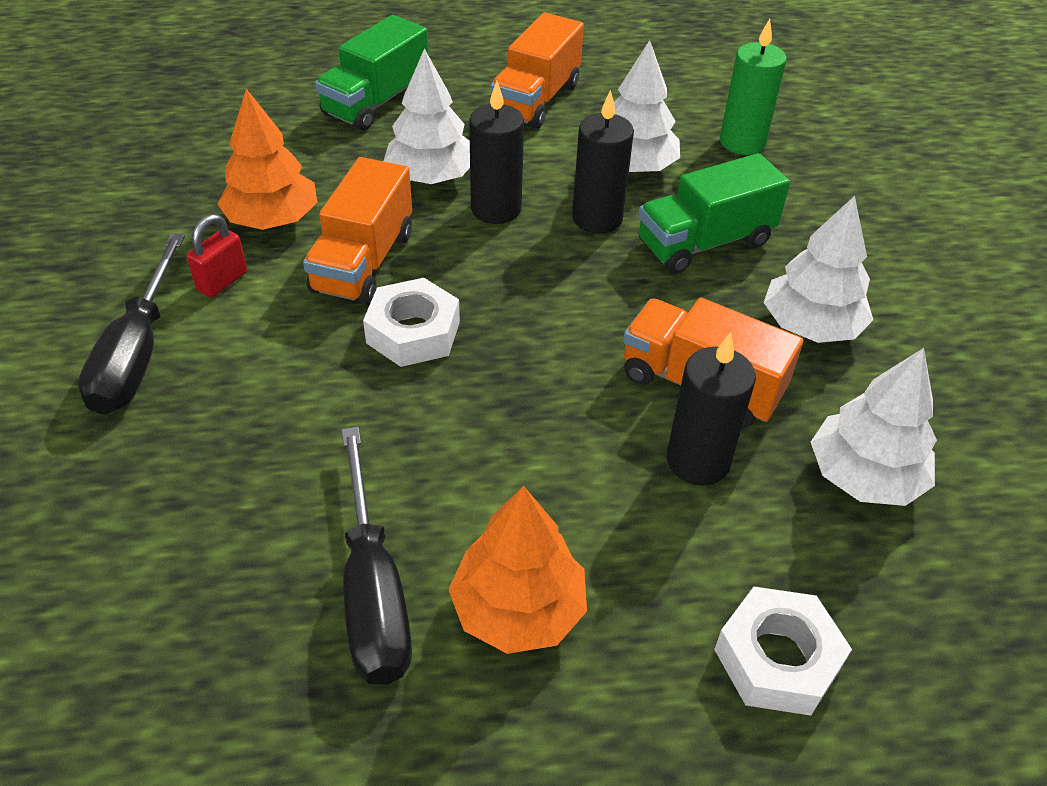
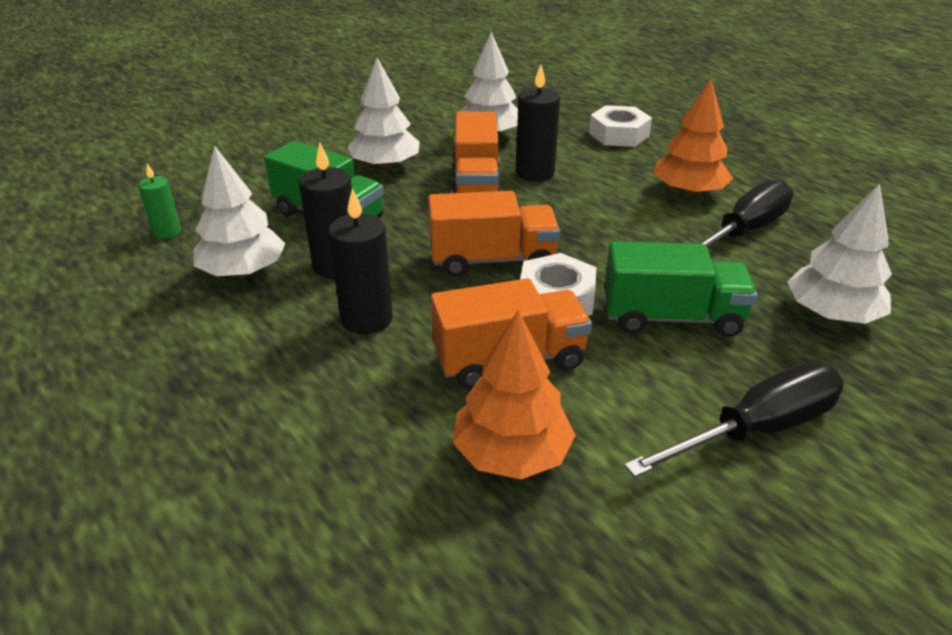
camera: 120 degrees left, 10 degrees down
(222, 281) = (626, 433): red padlock -> none
(376, 102) = (214, 498): green truck -> green truck (671, 317)
(431, 177) = (347, 378): white tree -> white tree (831, 314)
(536, 100) = (143, 366): orange truck -> orange truck (492, 260)
(742, 142) = (167, 232): green candle -> green candle, size x0.61

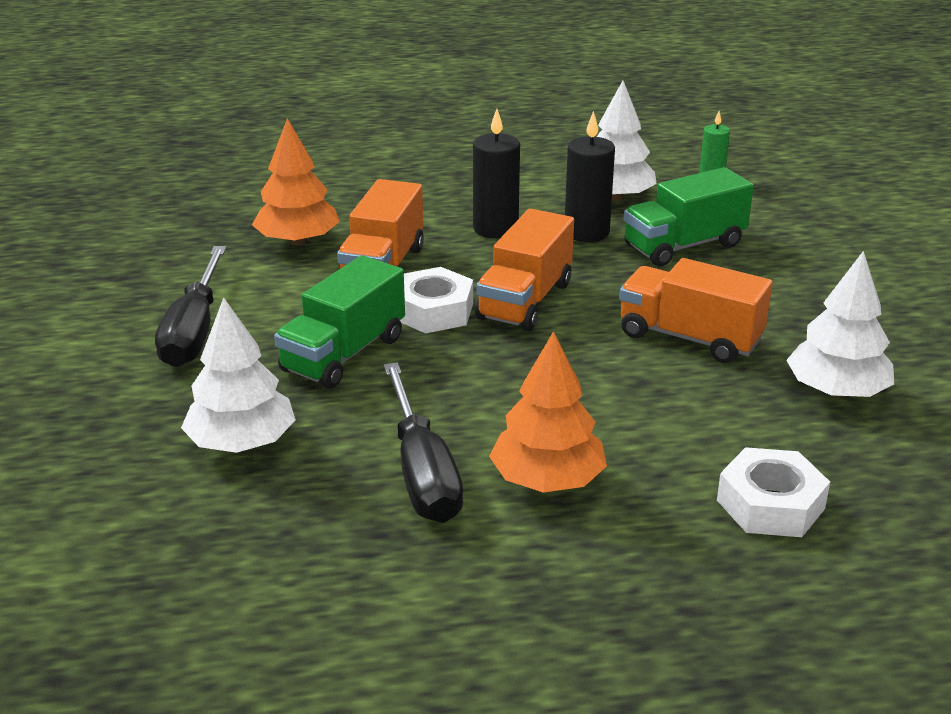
camera: 120 degrees right, 5 degrees down
(385, 166) = (782, 297): white tree -> none
(535, 173) = (691, 385): black candle -> none

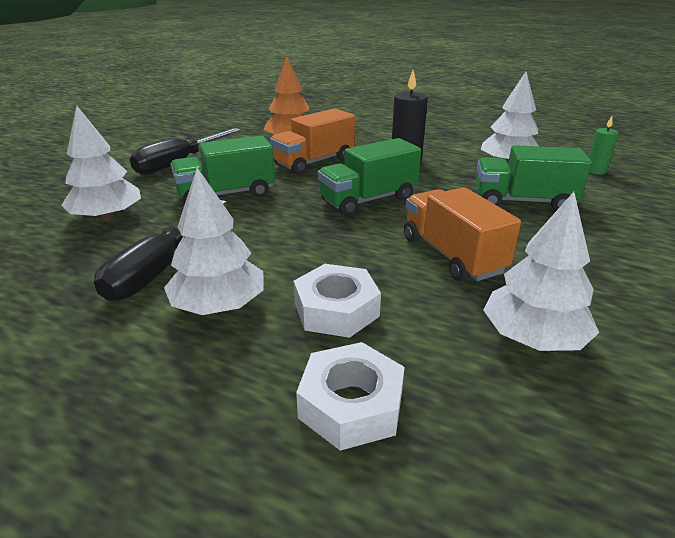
camera: 35 degrees right, 0 degrees up
(433, 311) = (307, 189): white nut -> white nut (336, 309)
(525, 301) = (368, 200): orange truck -> green truck
(547, 480) = (219, 305): orange tree -> white tree
(586, 232) = (462, 177): black candle -> none

